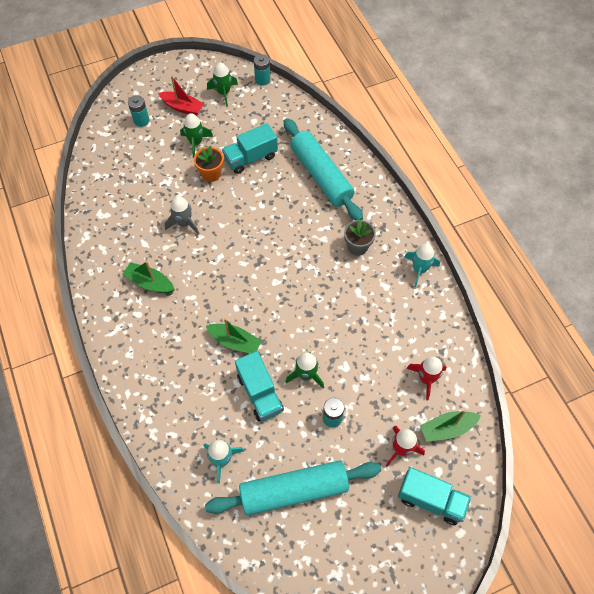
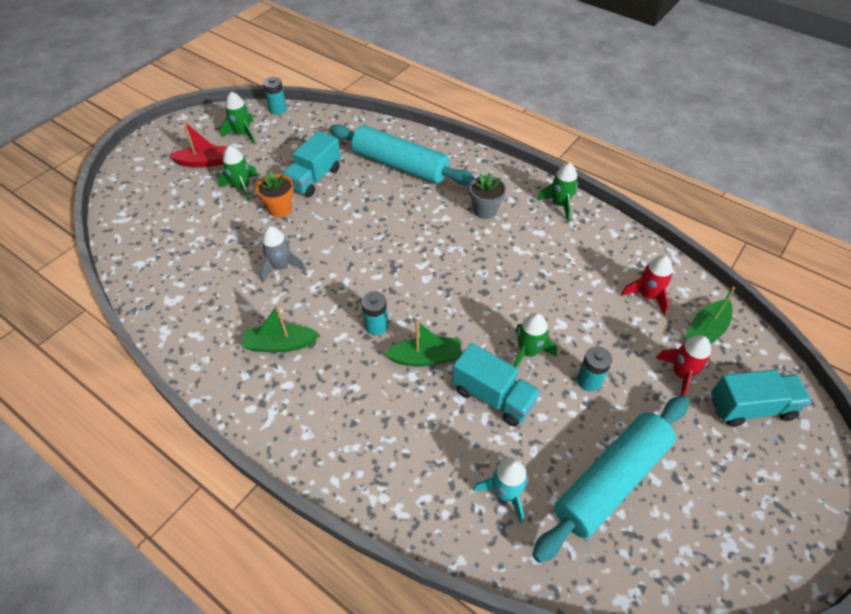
camera: 30 degrees left, 10 degrees down
(141, 120) = (162, 191): turquoise battery -> turquoise battery (376, 326)
(419, 269) = (559, 204): turquoise rocket -> green rocket

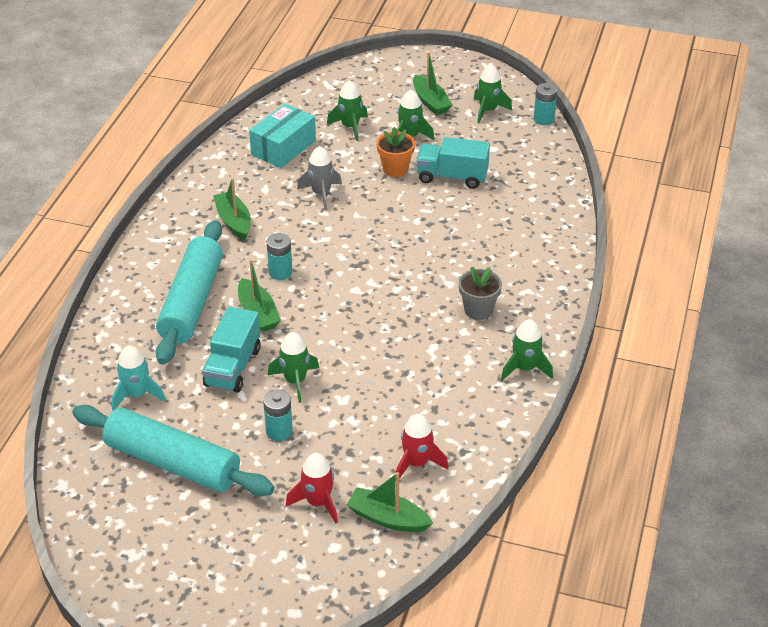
camera: 70 degrees right, 10 degrees down
(193, 277) = (283, 148): none -> turquoise box
(198, 221) = (350, 127): none -> green rocket
(204, 162) = (430, 102): red boat -> green boat
(400, 165) = (511, 230): turquoise rolling pin -> turquoise rolling pin (192, 302)
(751, 407) = (297, 564): turquoise truck -> none

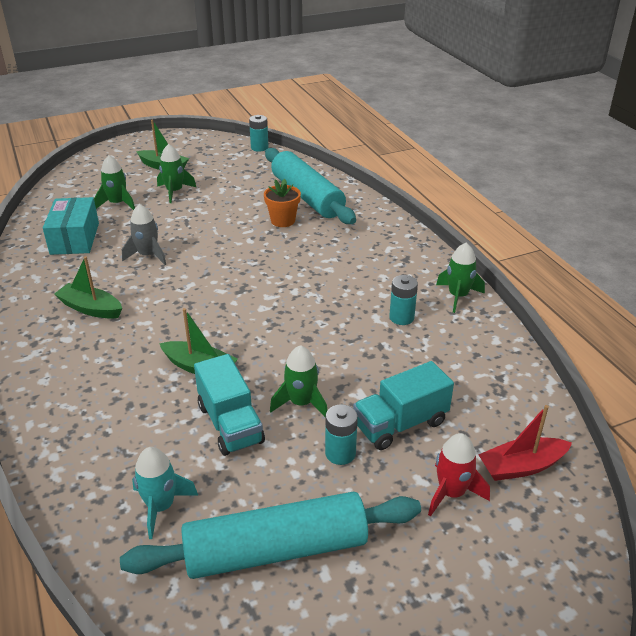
camera: 40 degrees left, 5 degrees down
(192, 302) = (124, 391): turquoise rolling pin -> turquoise rolling pin (307, 196)
(280, 272) = (181, 326): turquoise battery -> turquoise battery (401, 317)
(388, 518) = (521, 466): green boat -> red boat
(395, 169) = (189, 215): orange flower pot -> orange flower pot (283, 221)
(417, 463) = (481, 407): red rocket -> none
(452, 177) = (240, 203): turquoise truck -> turquoise truck (400, 424)
(478, 310) = (373, 276): grey flower pot -> none
(488, 110) = (213, 156): green rocket -> none

